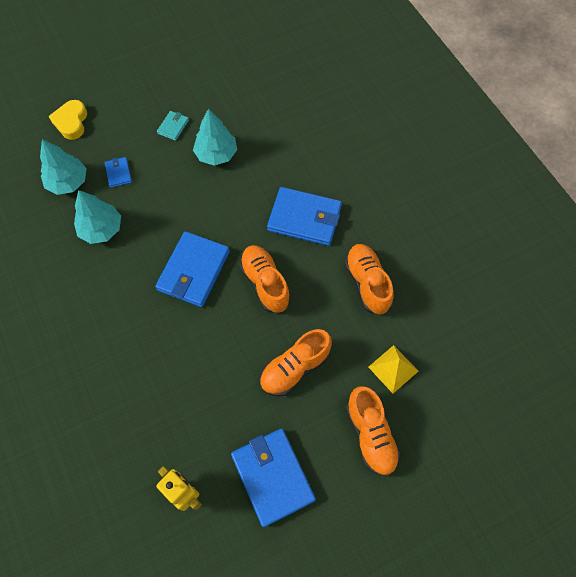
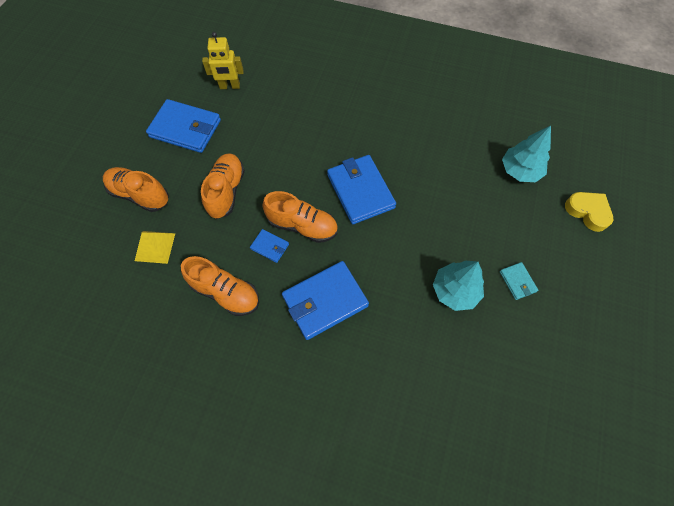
camera: 135 degrees right, 0 degrees up
(101, 229) = (454, 163): turquoise tree -> none
(118, 173) = (499, 207): blue wallet -> blue wallet (270, 246)

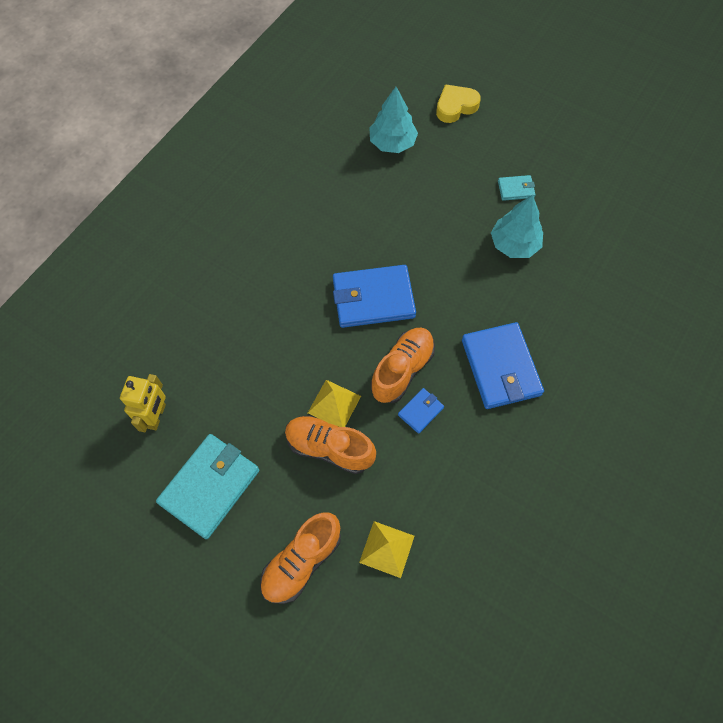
camera: 75 degrees left, 0 degrees up
(185, 129) = (210, 486): blue wallet -> turquoise wallet
(225, 292) = (468, 471): orange shoe -> none
(262, 186) = (334, 404): none -> yellow pyramid

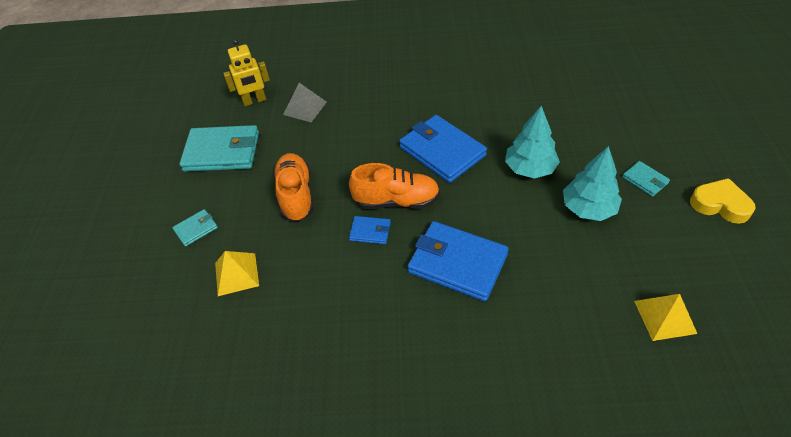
camera: 60 degrees right, 15 degrees down
(213, 375) = (305, 108): none -> grey pyramid
(302, 561) = (196, 229): orange shoe -> turquoise wallet
(334, 404) = (334, 178): yellow pyramid -> yellow pyramid (665, 317)
(392, 143) = (591, 87): turquoise tree -> turquoise tree (530, 168)
(455, 106) = (674, 101): yellow heart -> yellow heart (720, 204)
(500, 368) = (457, 263): blue wallet -> blue wallet turned 75 degrees clockwise

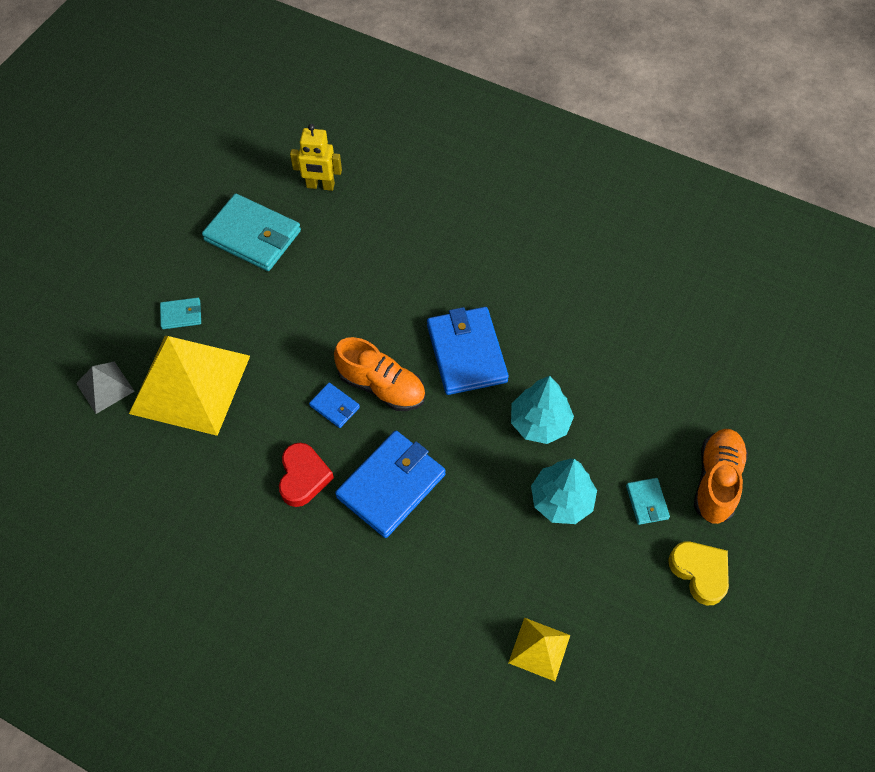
camera: 25 degrees right, 10 degrees up
(236, 274) = (190, 384): yellow pyramid -> yellow pyramid, size x2.17
(296, 195) = (292, 327): orange shoe -> orange shoe (716, 481)
(305, 108) = (365, 222): grey pyramid -> grey pyramid (105, 387)
(382, 293) = (303, 477): none -> red heart
(457, 263) = (391, 485): blue wallet -> blue wallet turned 75 degrees clockwise

